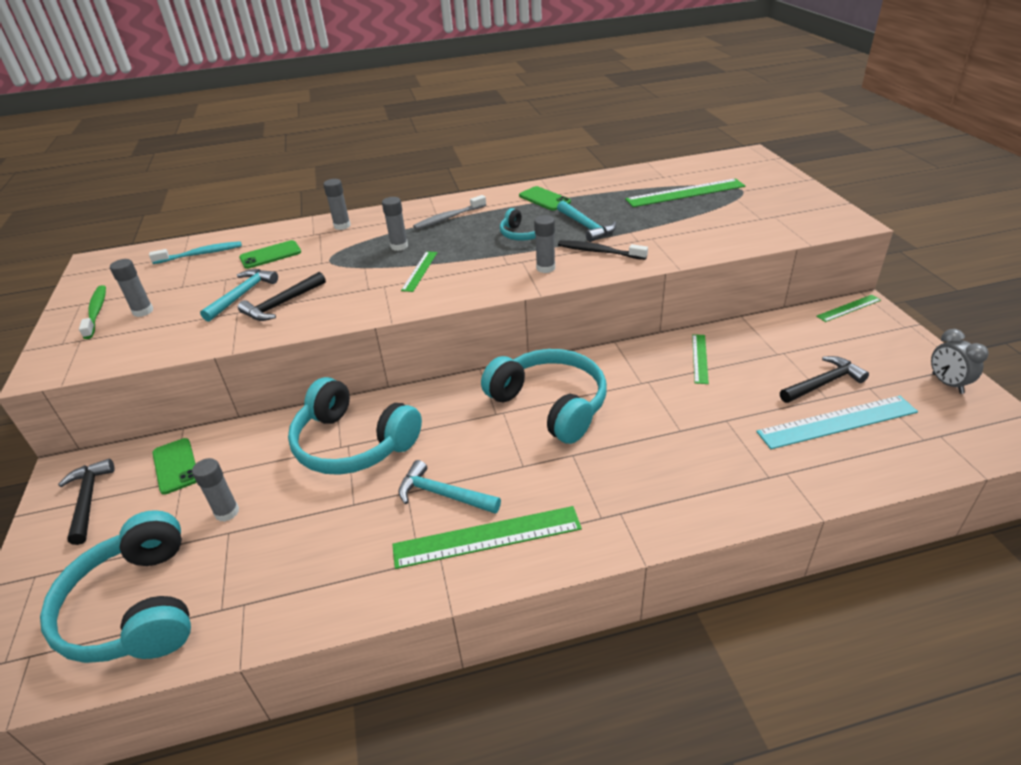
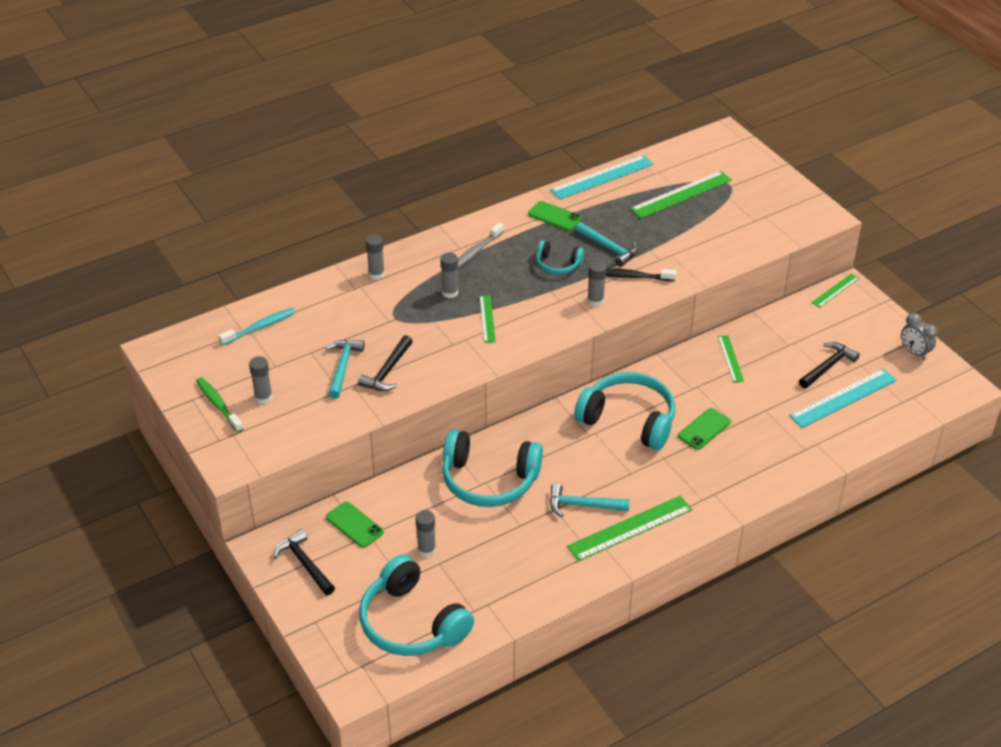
camera: 20 degrees left, 5 degrees up
(270, 255) = (332, 319): green phone -> green phone (704, 429)
(609, 176) = (602, 177): none -> turquoise ruler

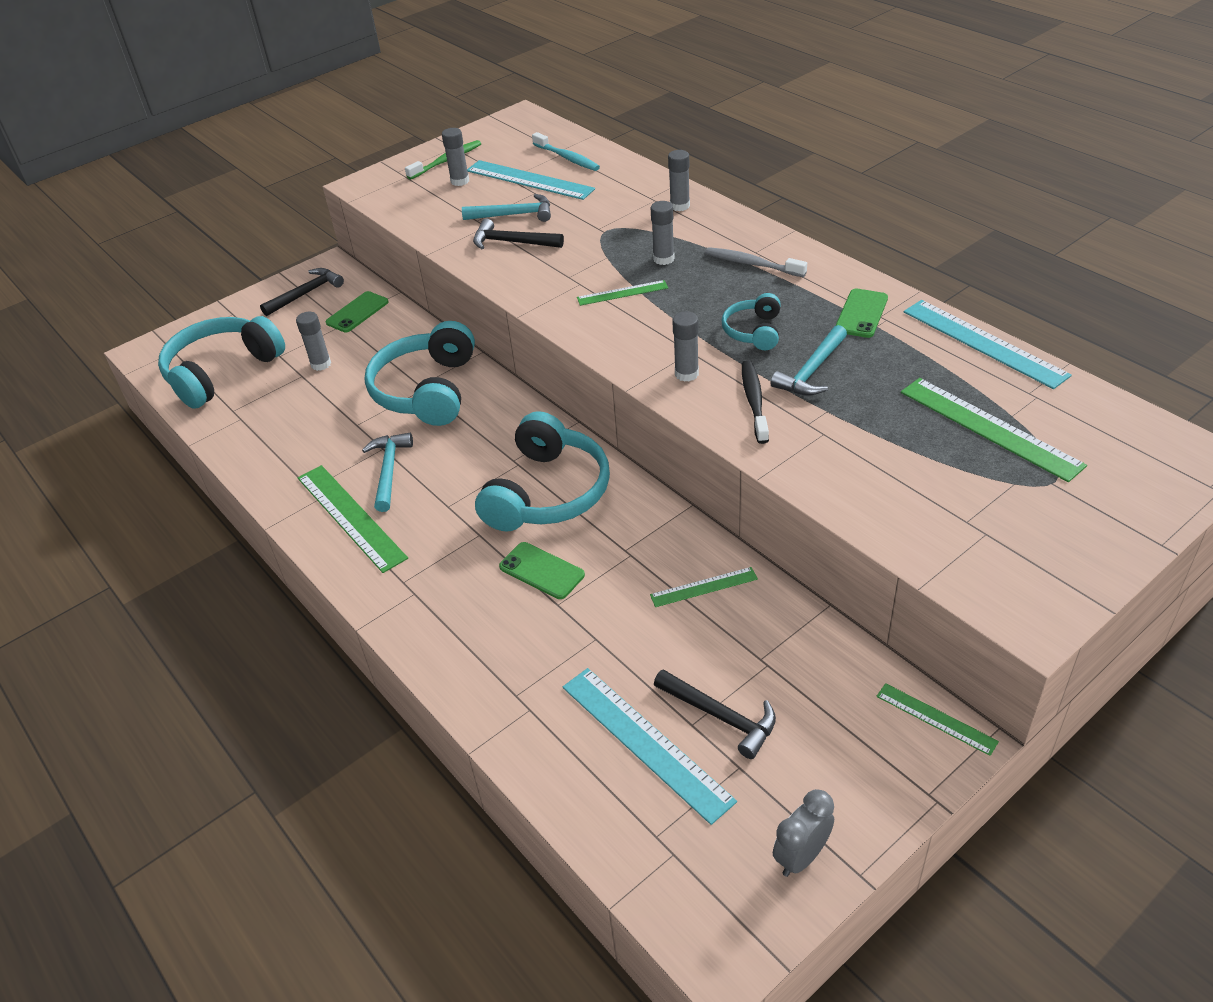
camera: 85 degrees right, 0 degrees up
(286, 353) = (529, 180): none -> turquoise ruler

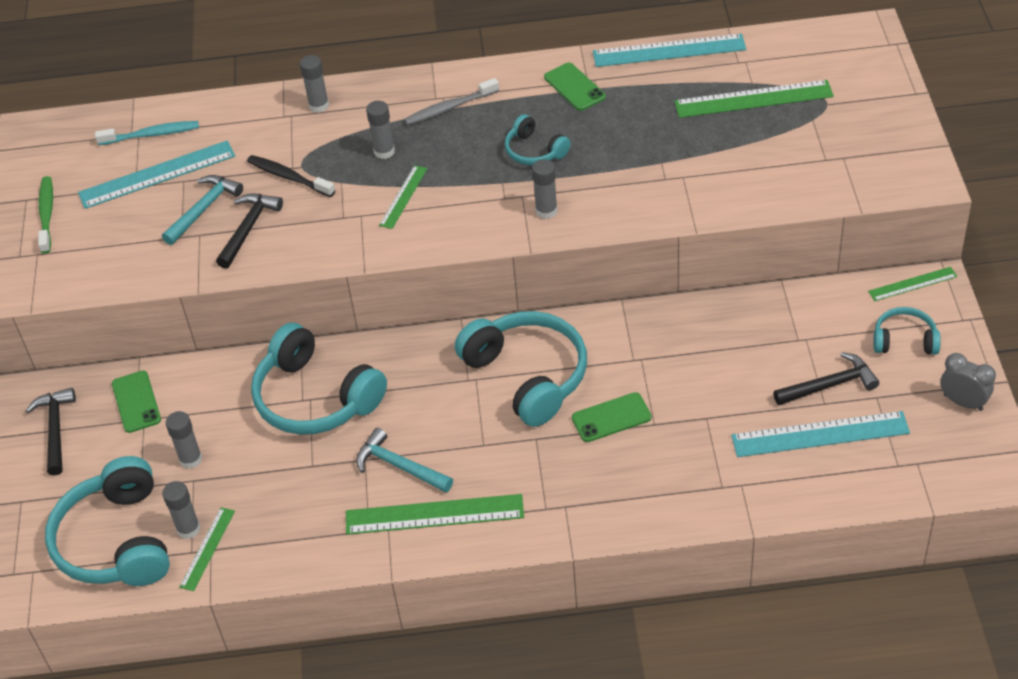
camera: 55 degrees left, 5 degrees up
(460, 181) = (97, 220): grey glue stick -> grey glue stick (188, 529)
(512, 242) = (248, 229): black hammer -> black hammer turned 150 degrees clockwise
(704, 587) = (709, 335): green ruler -> green ruler (207, 548)
(754, 401) = (614, 192): black toothbrush -> black toothbrush (288, 177)
(801, 856) = (963, 402): grey clock -> grey clock turned 135 degrees clockwise
(812, 371) = (611, 146): turquoise hammer -> none
(845, 752) = (904, 340): none -> turquoise headphones

